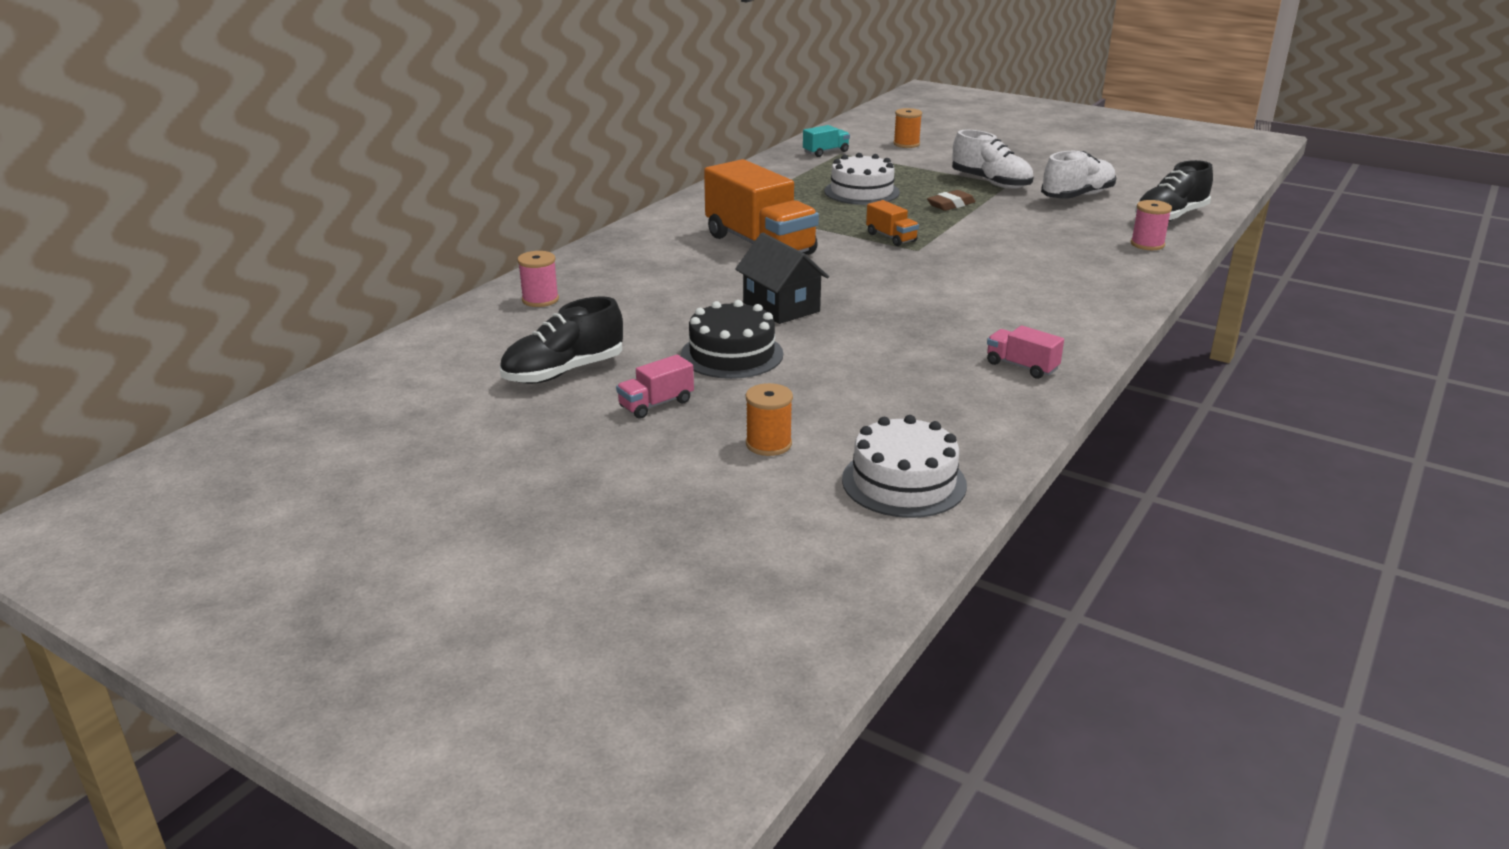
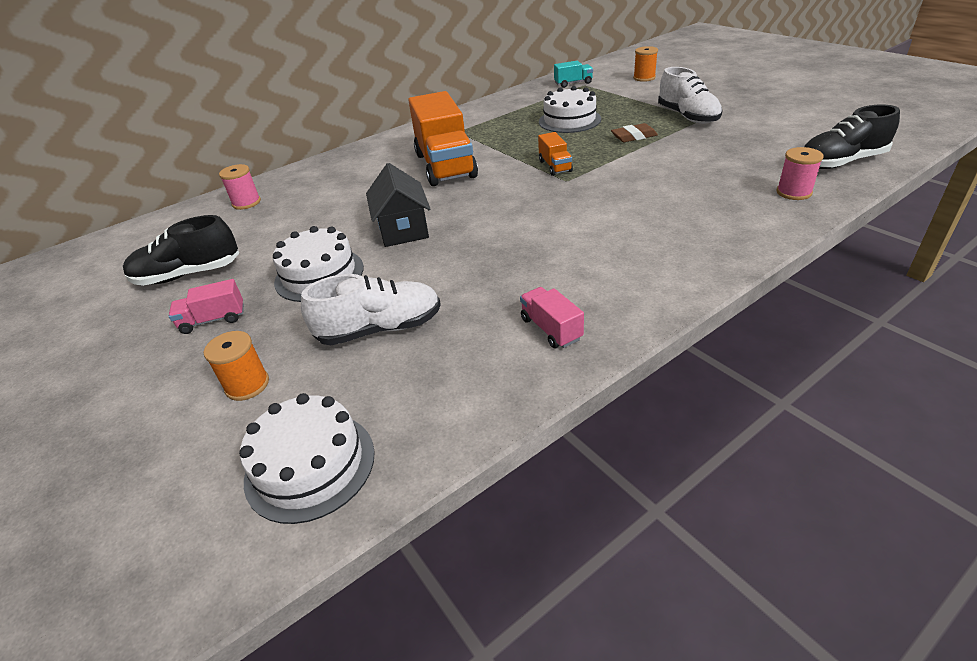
camera: 25 degrees right, 10 degrees up
(732, 354) = (319, 274): black cake -> white cake
(1077, 196) = (759, 134): white shoe -> white shoe (380, 329)

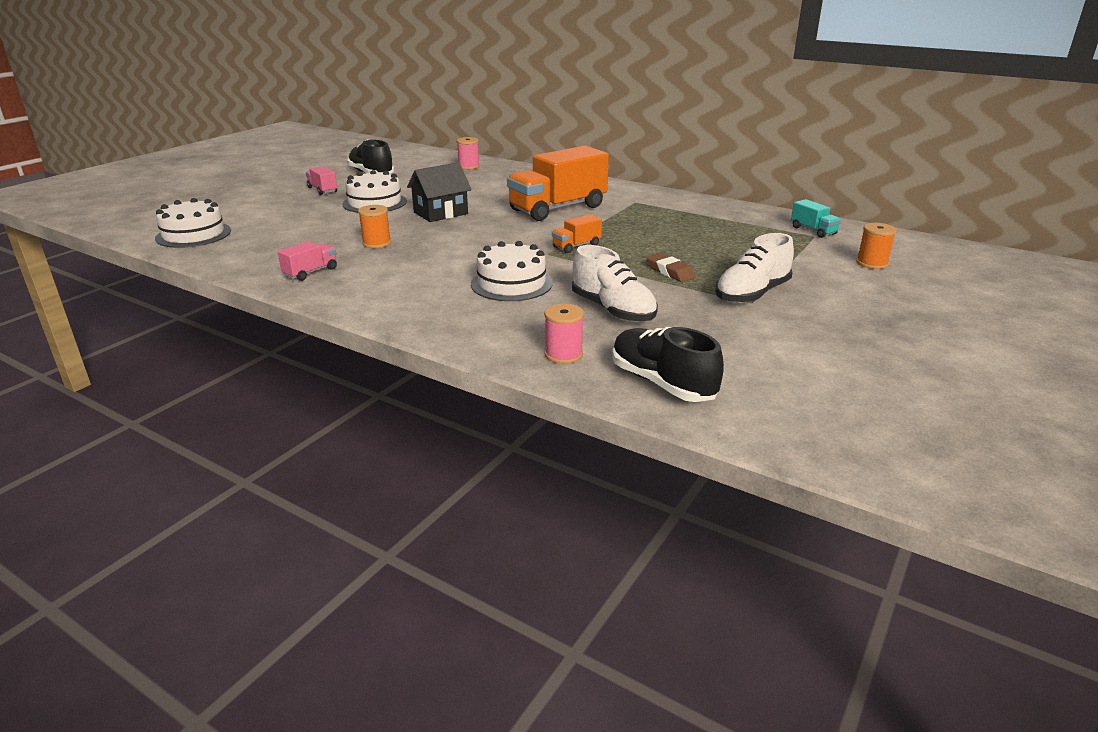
camera: 65 degrees right, 10 degrees down
(247, 385) = (260, 210): orange spool -> orange spool (376, 243)
(380, 329) = (312, 228): white shoe -> white shoe (613, 310)
(569, 120) = (695, 240): white cake -> white cake (511, 283)

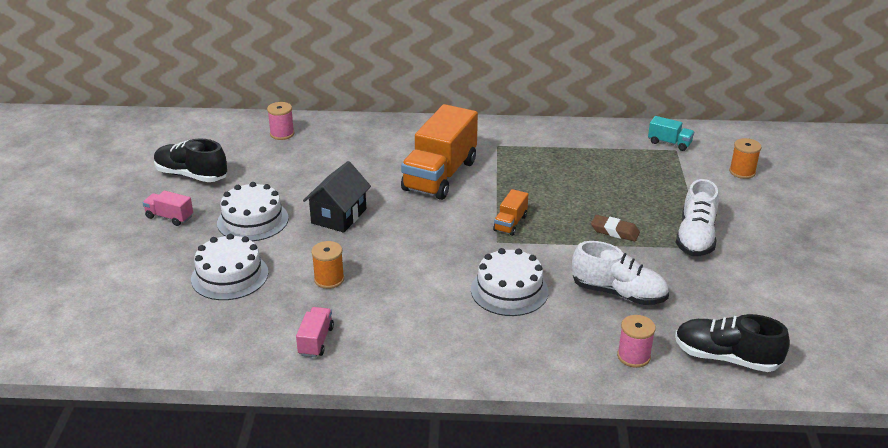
camera: 30 degrees left, 5 degrees up
(193, 234) = (118, 332): white cake -> white cake (229, 276)

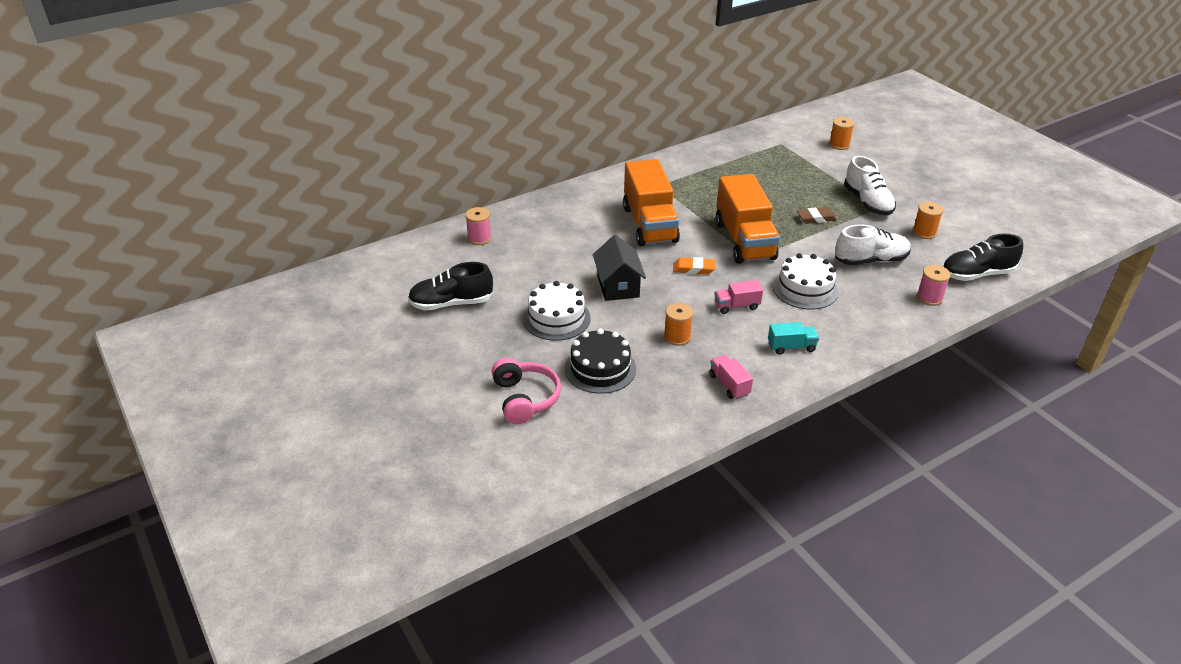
camera: 35 degrees left, 5 degrees up
(141, 272) = (525, 399): none -> pink headphones
(169, 217) = (483, 345): pink truck -> pink truck (736, 306)
(229, 276) = (600, 368): white cake -> black cake
(426, 229) = (694, 269): none -> orange eraser
(510, 223) = (744, 240): orange truck -> orange truck, size x2.26
(669, 143) = (770, 140): turquoise truck -> turquoise truck (791, 347)
(721, 291) = (924, 232): none -> orange spool

